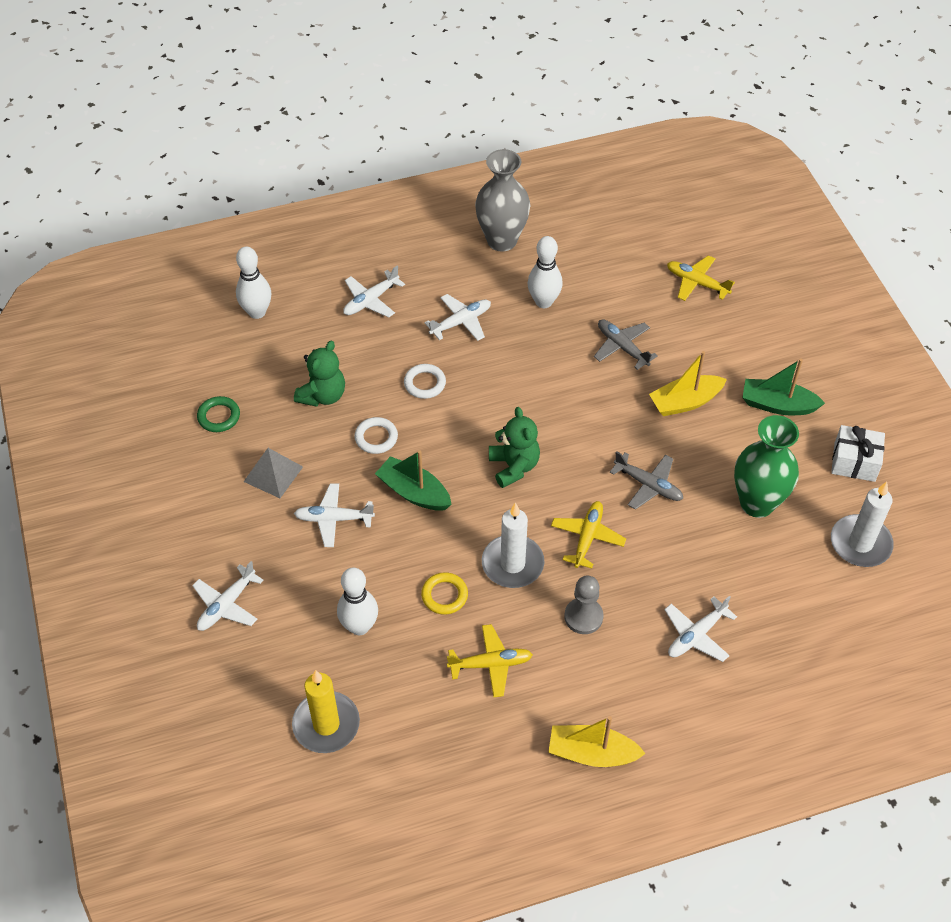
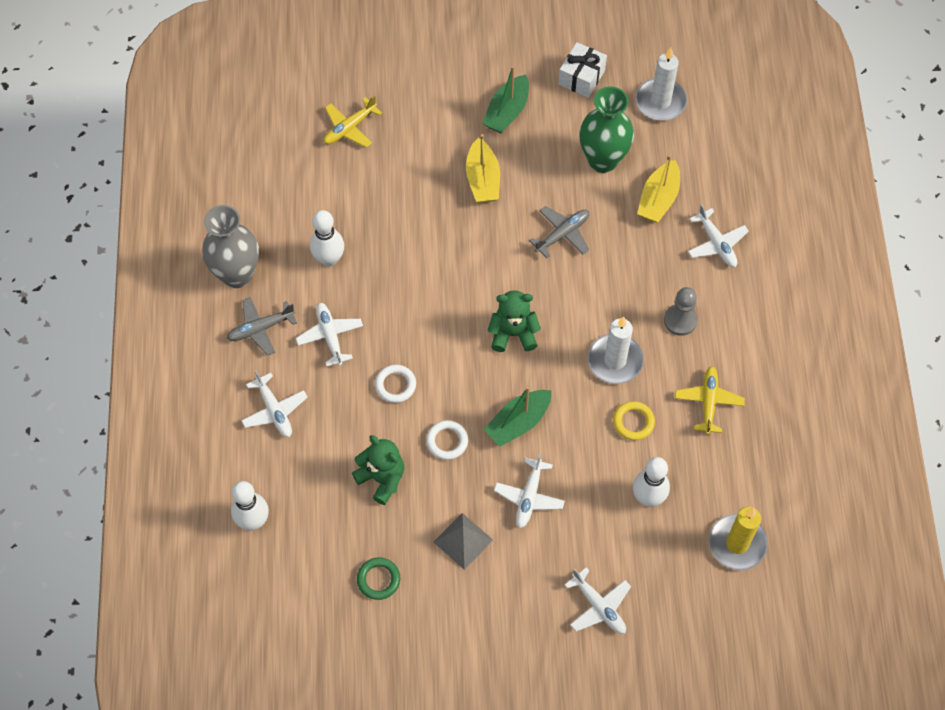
camera: 75 degrees left, 10 degrees up
(587, 537) = (603, 296): yellow plane -> none
(592, 753) = (804, 348): yellow boat -> yellow boat (658, 199)
(622, 347) = (405, 210): grey plane -> grey plane (260, 328)

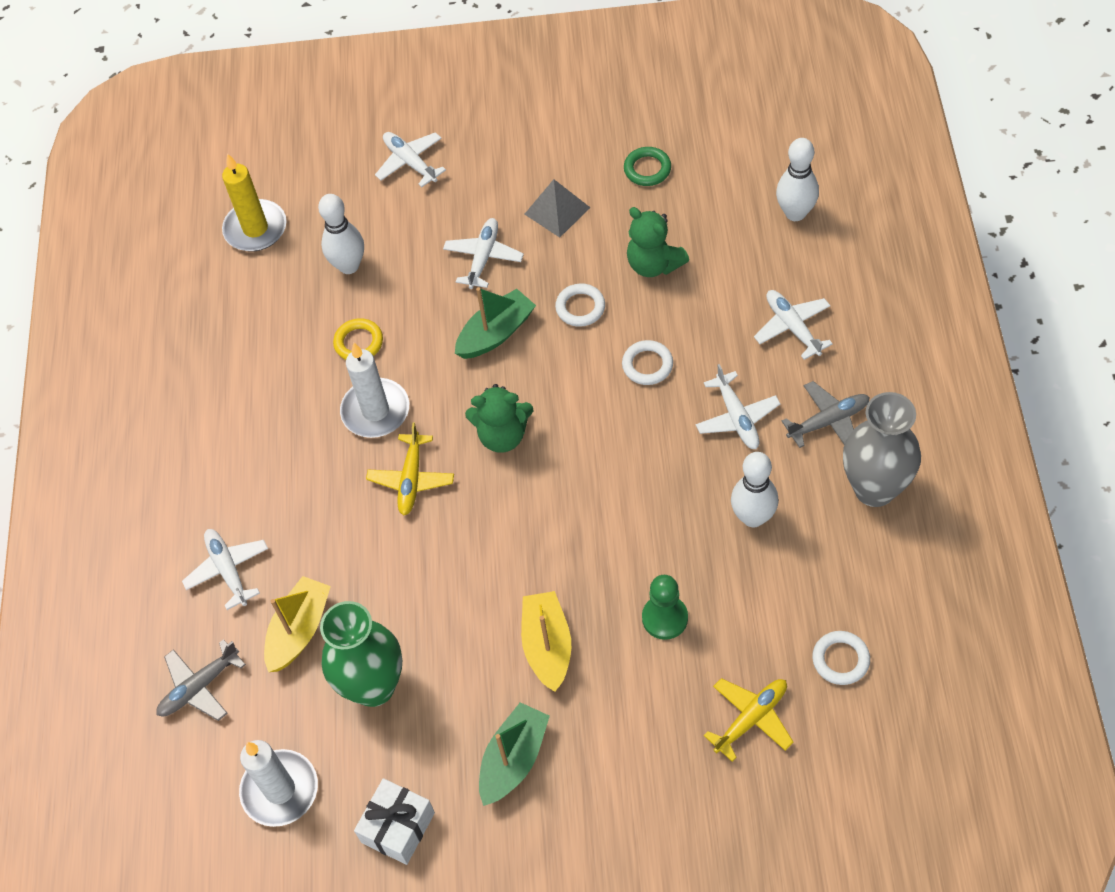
camera: 175 degrees left, 5 degrees down
(284, 160) = (840, 660): none -> white ring
(400, 193) = (665, 618): none -> green pawn
(562, 234) = (435, 571): grey plane -> grey plane (199, 687)
(680, 320) = (289, 465): grey pawn -> none
(708, 402) = (266, 370): yellow plane -> yellow plane (411, 479)

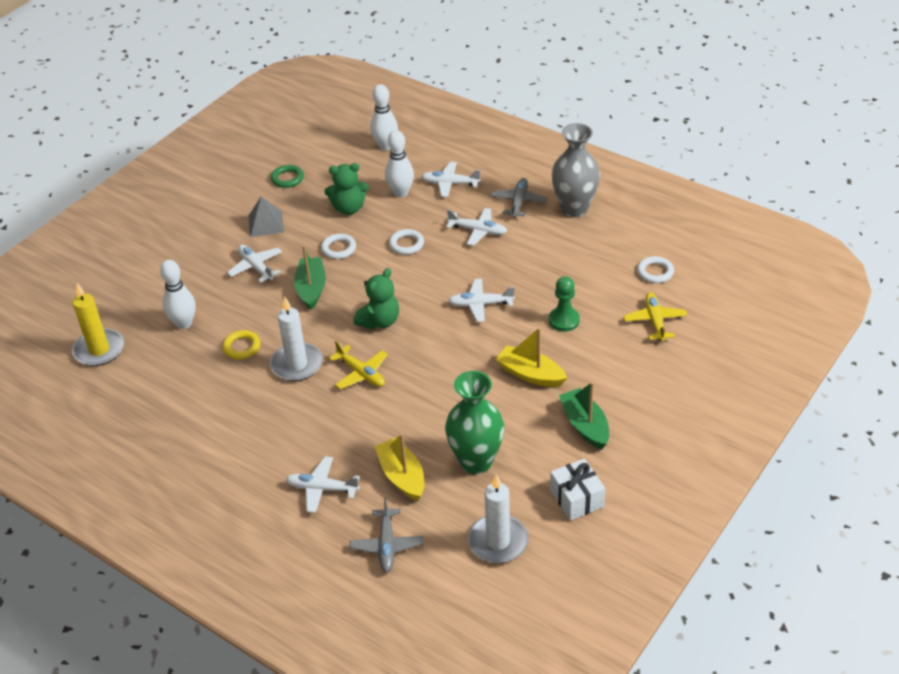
camera: 55 degrees left, 15 degrees down
(410, 162) = (151, 261): white plane -> white plane (480, 304)
(753, 517) = (542, 257): white bowling pin -> white bowling pin (401, 193)

